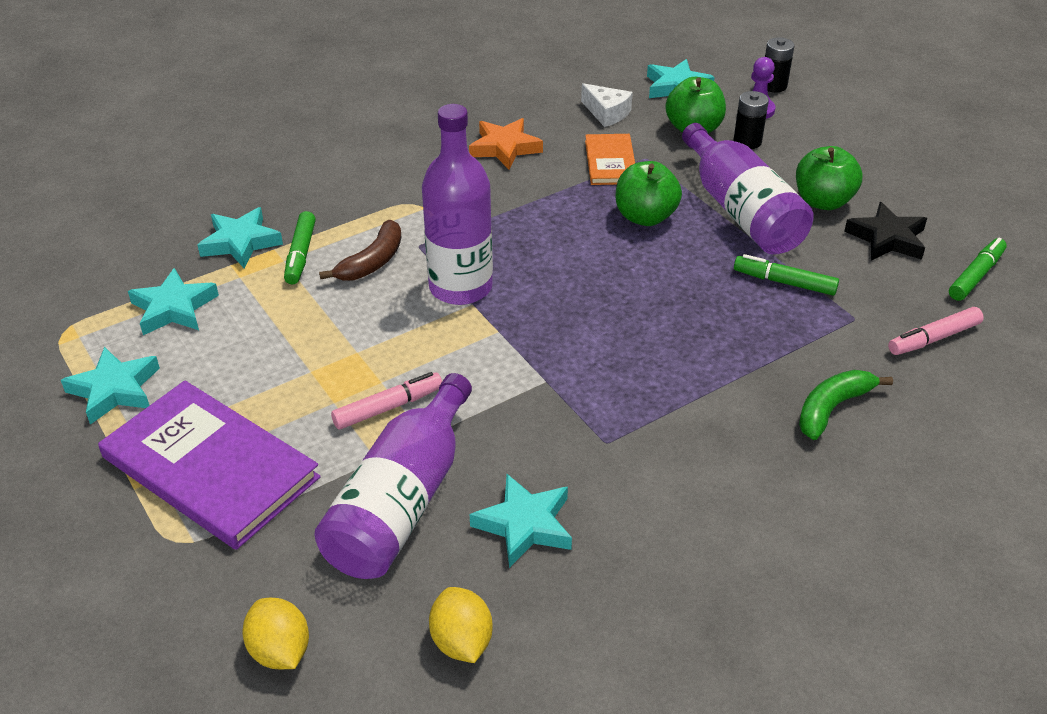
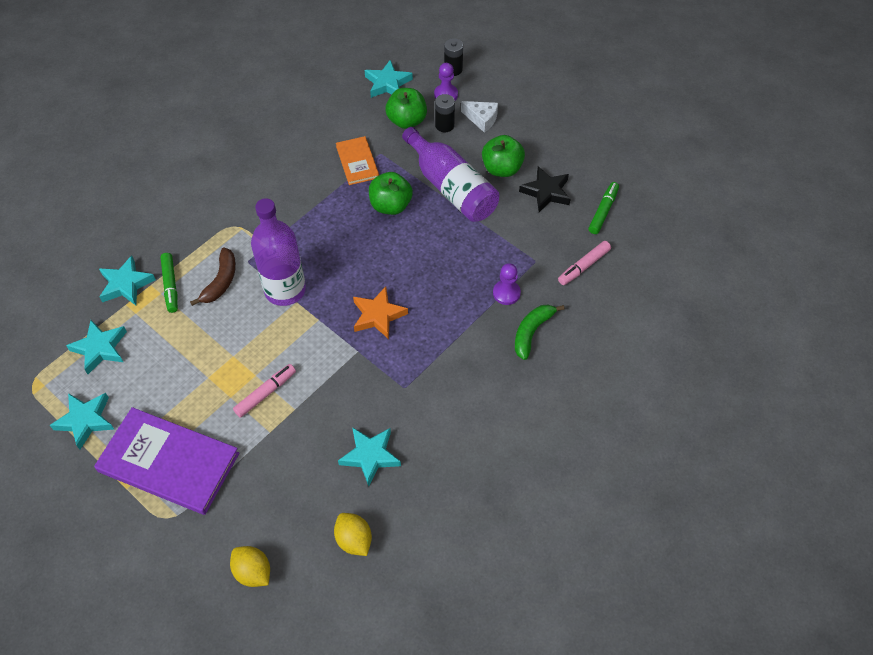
camera: 15 degrees left, 15 degrees up
(402, 501) = (293, 458): purple bottle -> none
(505, 148) = (283, 163): orange star -> orange star (378, 315)
(606, 113) = (345, 117): white cheese -> white cheese (482, 119)
(784, 282) = (488, 241): green marker -> none
(800, 350) = (506, 293): none -> purple pawn

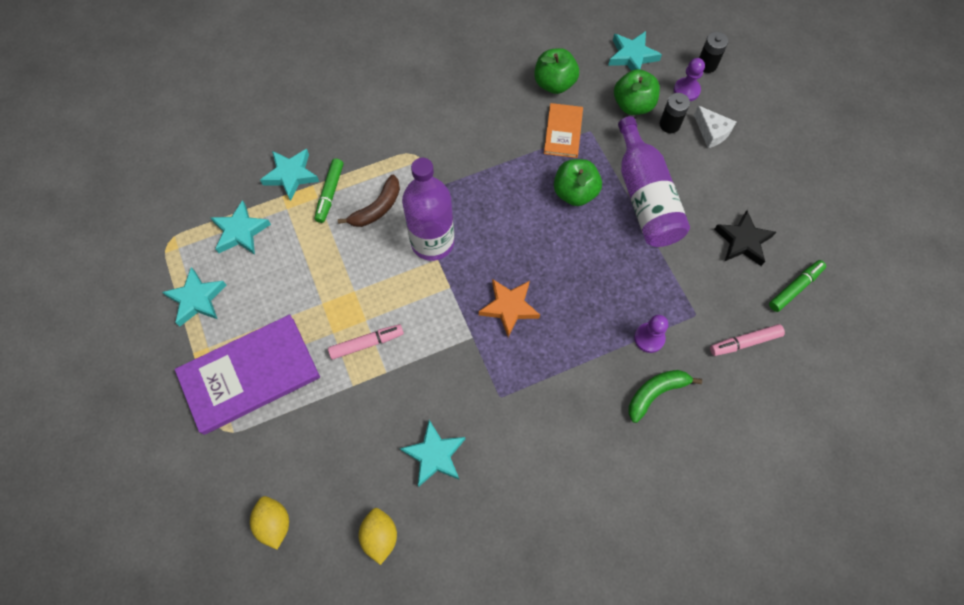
camera: 25 degrees right, 10 degrees up
(169, 462) = (249, 375): purple book -> purple book turned 75 degrees counterclockwise
(502, 169) = (707, 196): green apple -> green apple (554, 83)

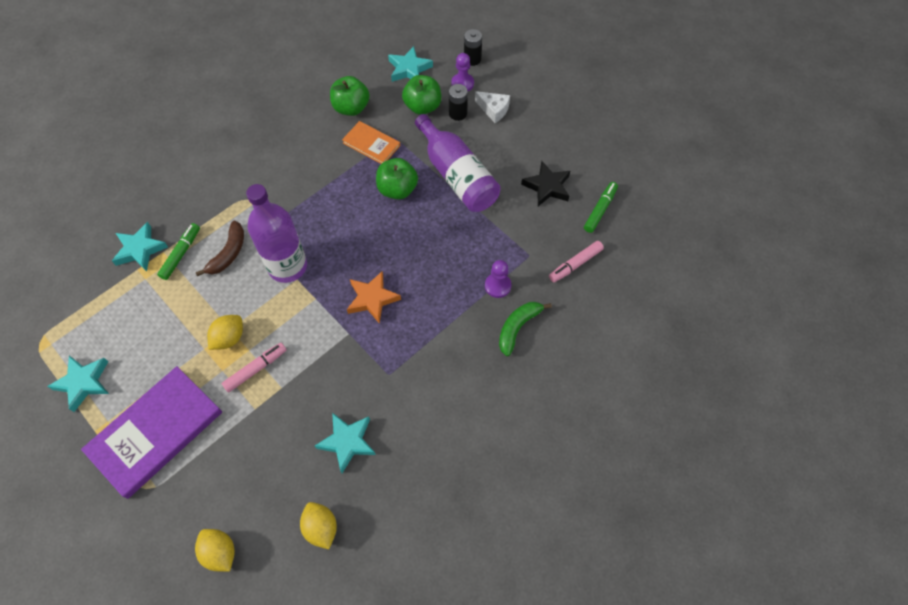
camera: 20 degrees left, 5 degrees down
(240, 231) = (107, 311): turquoise star -> none
(330, 193) = (181, 254): green marker -> green marker turned 150 degrees counterclockwise
(350, 301) = (229, 338): none -> yellow lemon
(563, 132) = (371, 144): orange book -> orange book turned 45 degrees counterclockwise

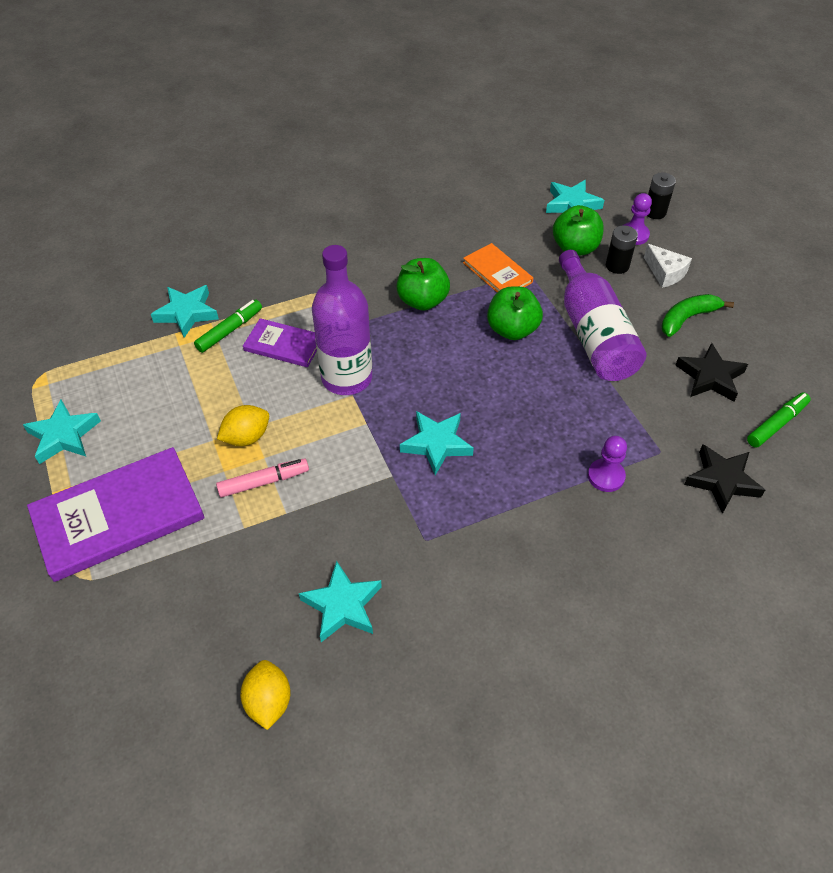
camera: 20 degrees right, 10 degrees down
(220, 552) = (132, 686): yellow lemon -> none
(228, 253) = (283, 345): brown banana -> purple book
(351, 108) = (487, 229): green apple -> green apple (422, 301)
(372, 299) = (437, 444): orange star -> turquoise star
(518, 327) = (617, 535): green banana -> green banana (687, 318)
(575, 264) = (722, 481): pink marker -> black star

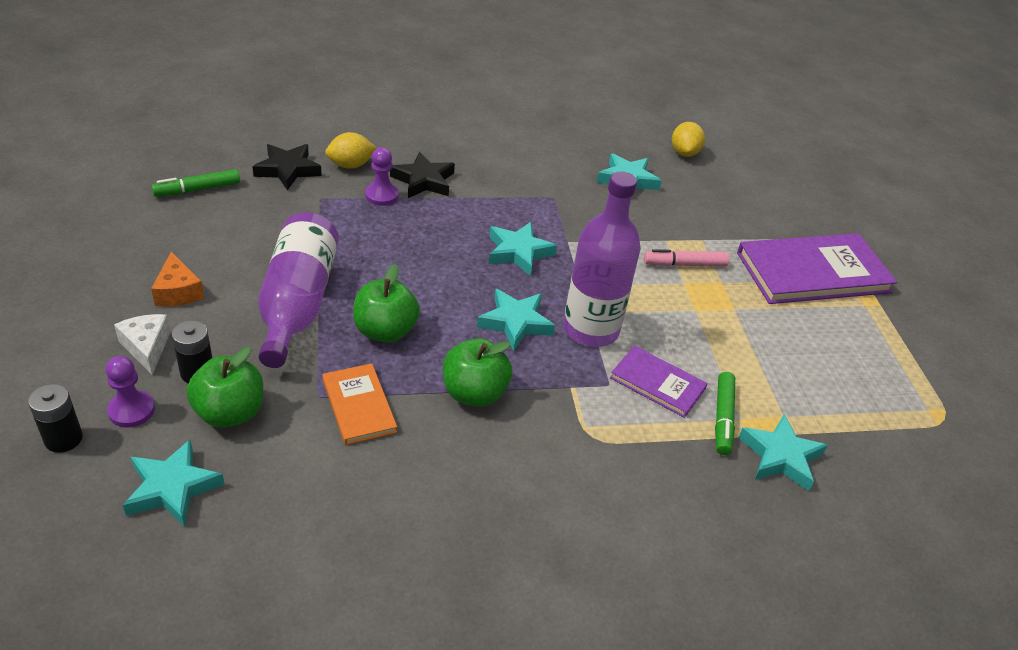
camera: 170 degrees left, 10 degrees down
(64, 435) = (888, 350): turquoise star -> turquoise star (515, 323)
(230, 330) = (722, 418): green marker -> green marker turned 45 degrees counterclockwise
(246, 437) = (700, 302): yellow lemon -> yellow lemon (350, 165)
(687, 318) = (178, 291): green banana -> orange cheese
(710, 377) = (216, 236): black star -> black star (424, 181)

